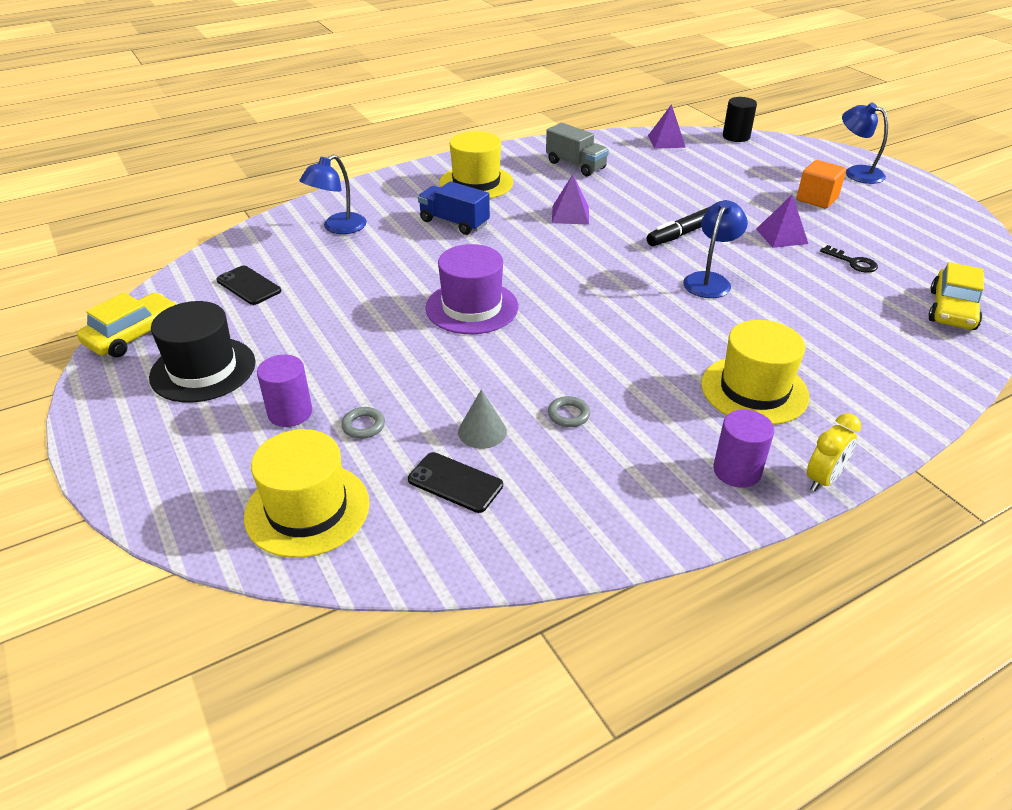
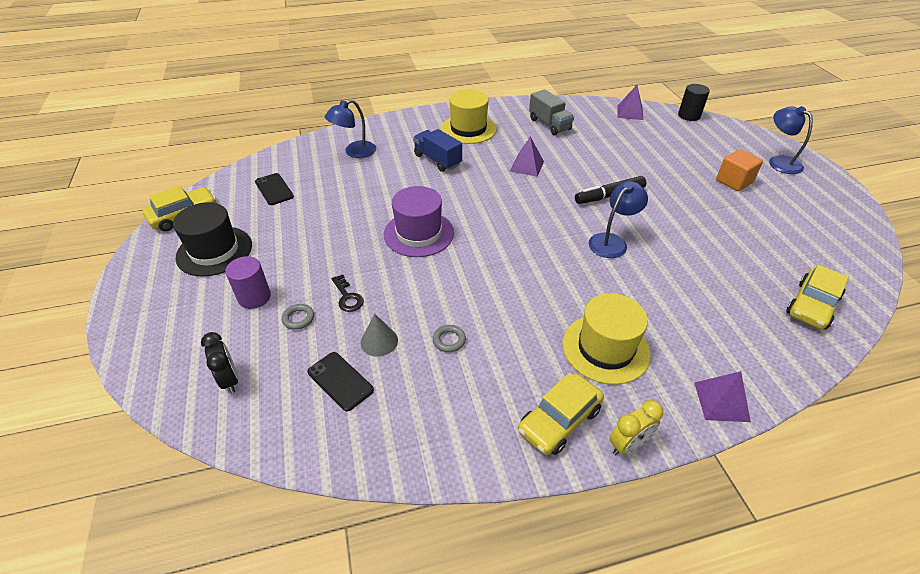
camera: 15 degrees right, 5 degrees up
(307, 509) = (229, 380): yellow hat -> black clock
(737, 471) = (559, 420): purple cylinder -> yellow car
(781, 236) = (689, 211): purple pyramid -> purple pyramid (721, 401)
(853, 262) = (741, 245): black key -> black key (347, 297)

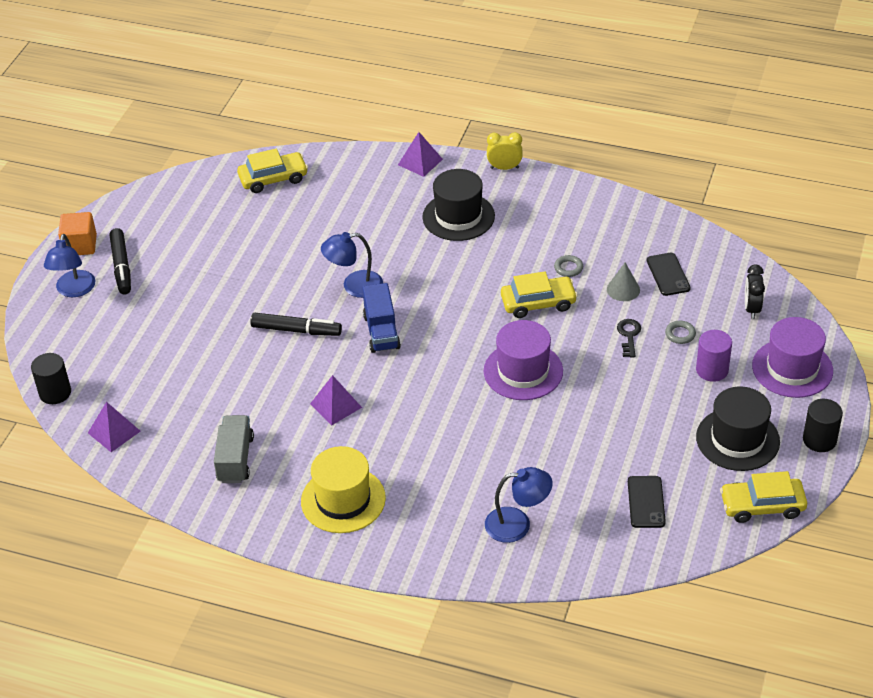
camera: 145 degrees left, 0 degrees up
(138, 276) = (819, 440): none -> black cylinder
(172, 330) = (792, 368): none -> purple hat
(437, 160) = (427, 462): blue truck -> blue truck (381, 332)
(559, 420) = (534, 194): yellow car -> yellow car (538, 303)
(605, 348) = (458, 216): yellow hat -> black hat
(734, 181) = (156, 291): orange cube -> orange cube (80, 245)
(781, 186) = (121, 266): none -> black marker

